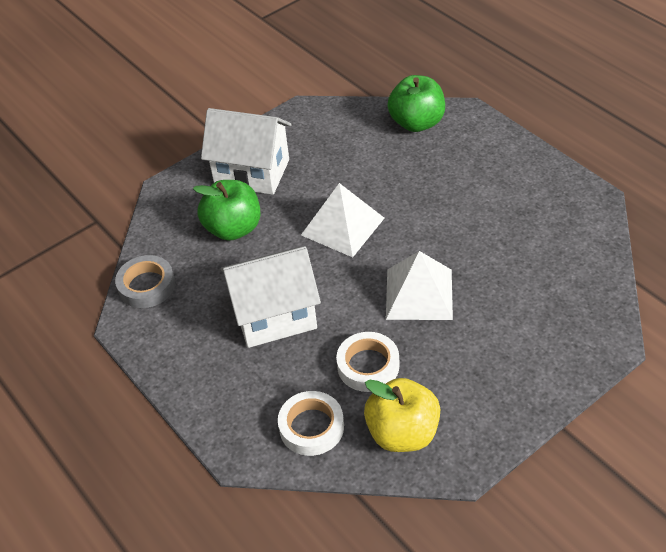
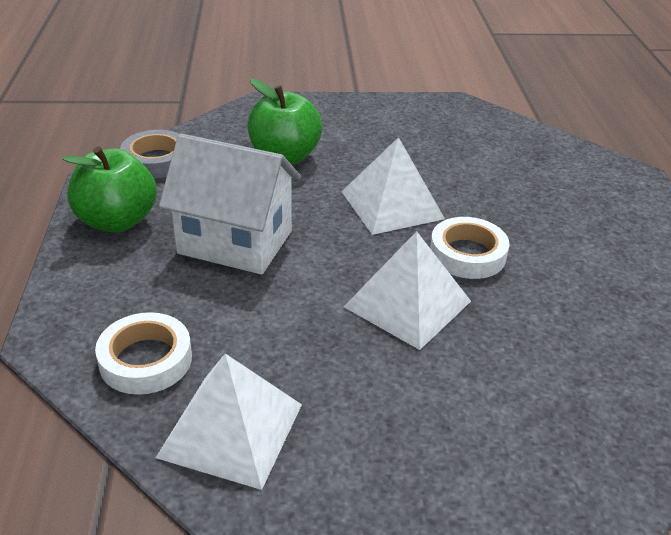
camera: 30 degrees right, 10 degrees down
(252, 173) = (353, 126): white house -> none
(368, 365) = (273, 338): white tape -> white tape (467, 254)
(402, 433) = (231, 430): yellow apple -> white pyramid
(417, 123) = (567, 160): green apple -> green apple (117, 221)

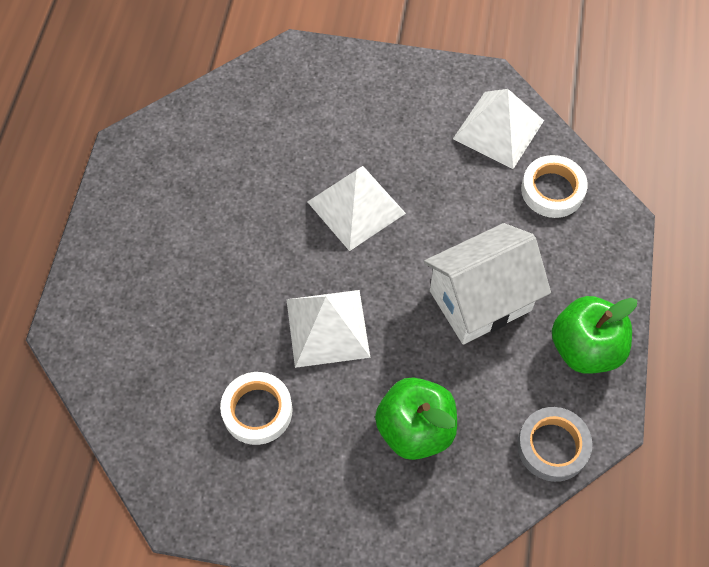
camera: 165 degrees left, 25 degrees up
(235, 242) = (480, 301): white house -> white house turned 60 degrees counterclockwise
(467, 254) = (286, 251): white tape -> white tape (257, 410)

